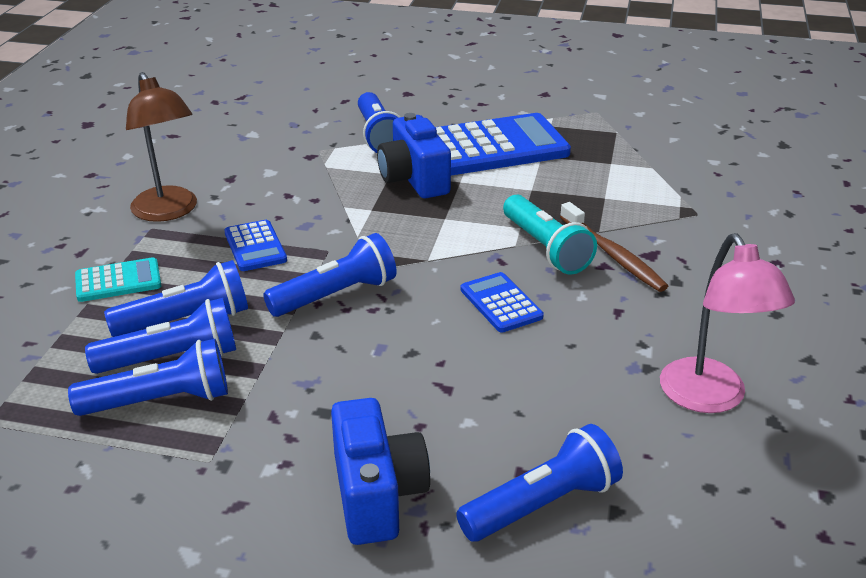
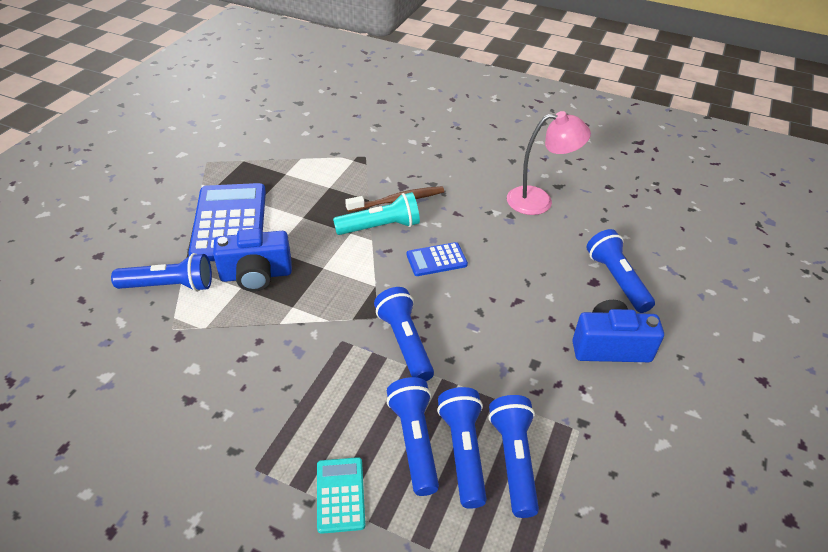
camera: 80 degrees left, 10 degrees up
(169, 212) = (231, 452): brown lamp -> none
(255, 246) = (319, 387): blue calculator -> none

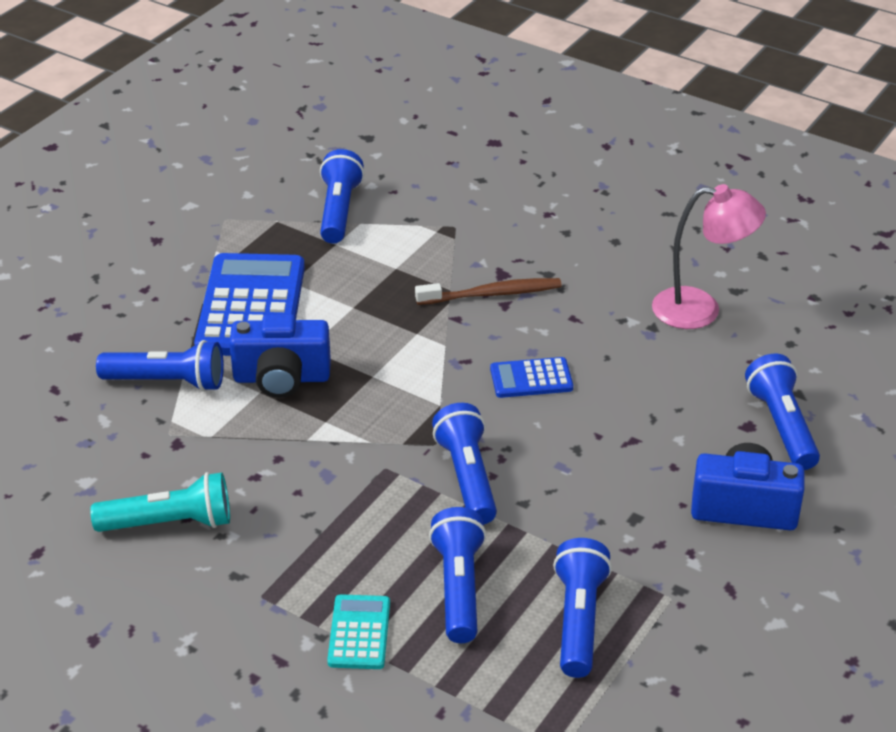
camera: 10 degrees right, 5 degrees down
(380, 227) = (460, 329): turquoise flashlight -> turquoise flashlight (169, 523)
(463, 452) = (517, 605): blue flashlight -> blue flashlight (339, 211)

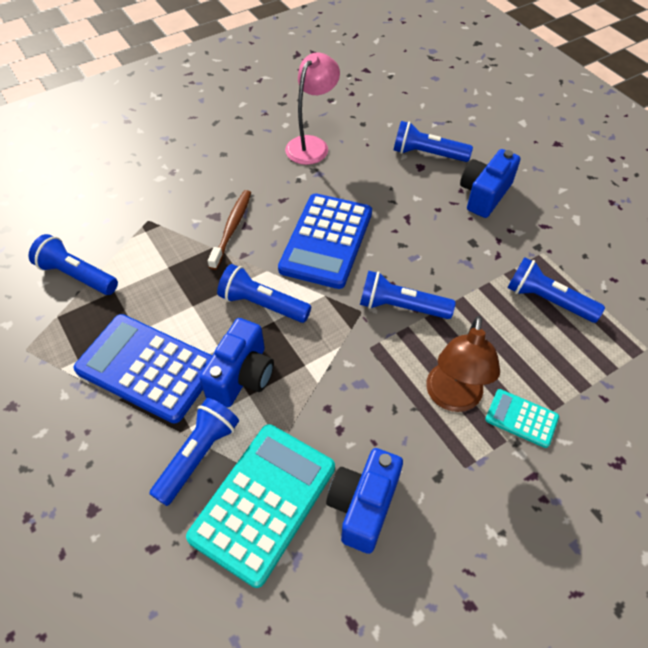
camera: 65 degrees left, 15 degrees up
(138, 447) = (263, 502): none -> turquoise calculator
(169, 523) = (363, 506): turquoise flashlight -> blue camera
(353, 561) = (452, 398): none -> brown lamp
(459, 588) = (499, 348): blue flashlight -> blue flashlight (262, 304)
(531, 379) = (326, 241): blue calculator -> blue calculator, size x2.04

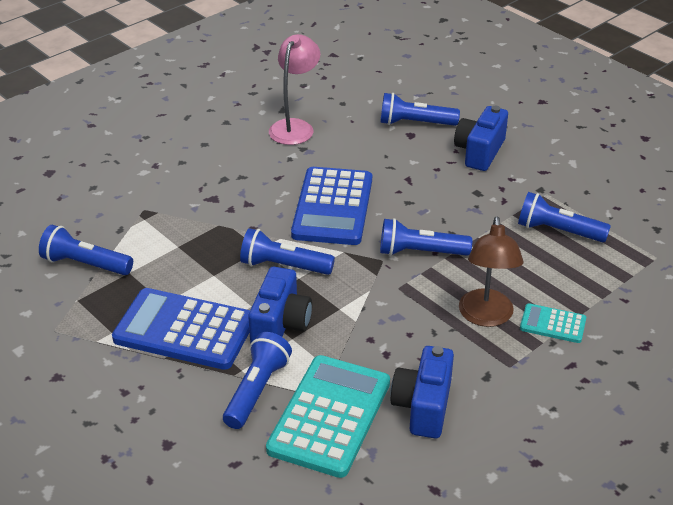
camera: 10 degrees left, 15 degrees down
(232, 228) = (233, 207): brown toothbrush -> none

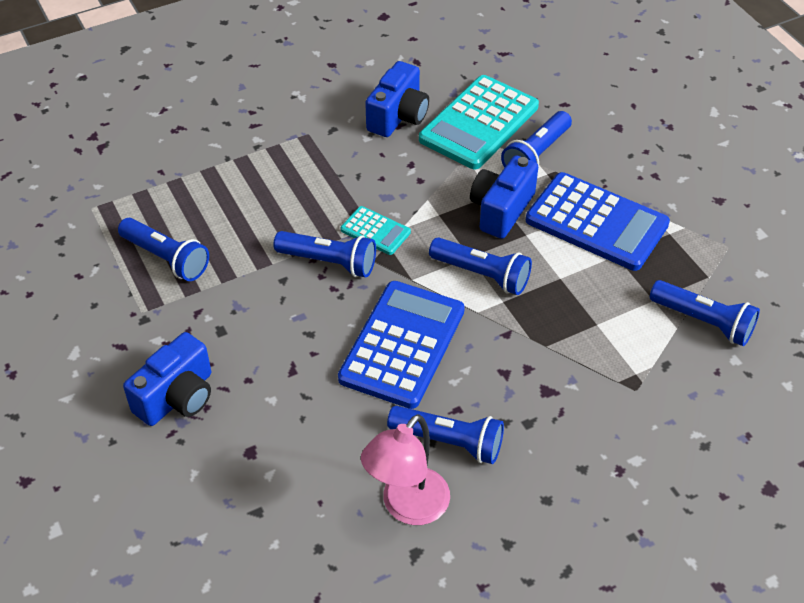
camera: 165 degrees left, 10 degrees up
(415, 123) = (232, 474): blue flashlight -> blue flashlight (449, 442)
(486, 317) = (302, 180): brown lamp -> none
(552, 324) = (245, 162): turquoise calculator -> turquoise calculator (375, 231)

